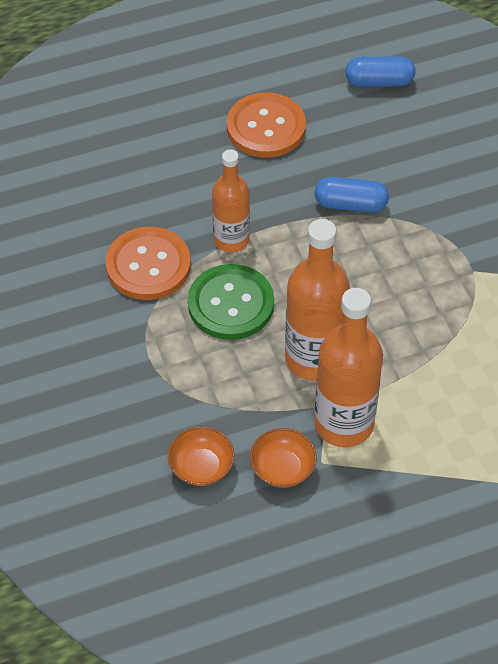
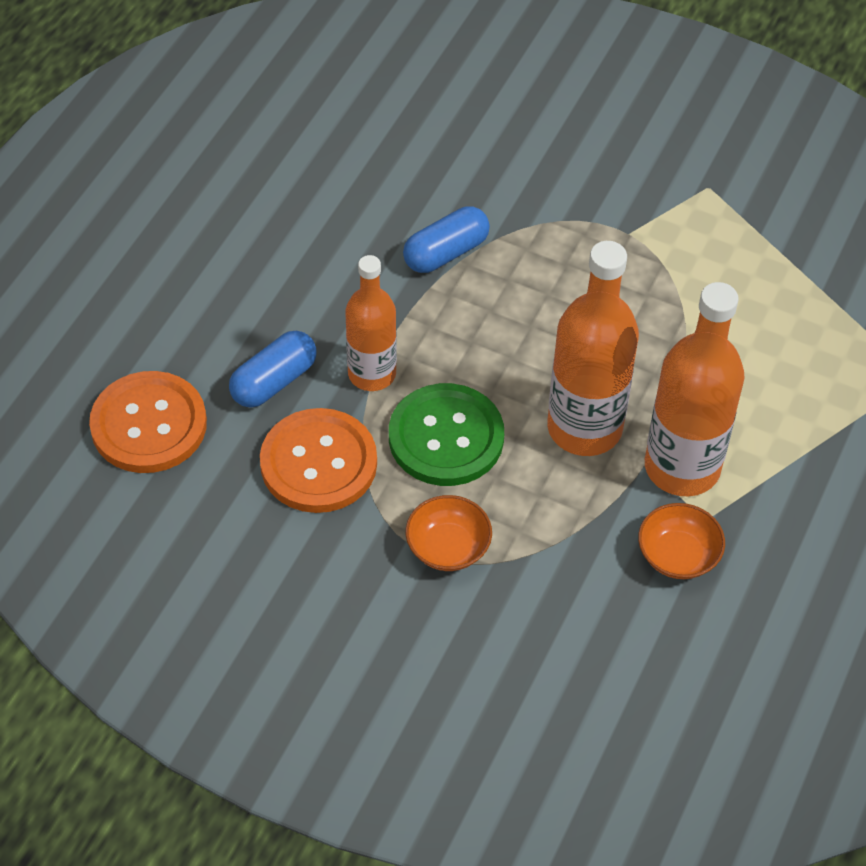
camera: 45 degrees left, 0 degrees up
(201, 466) = (604, 617): orange bowl -> orange bowl (448, 547)
(266, 127) = (274, 235): orange button -> orange button (149, 425)
(379, 82) = (333, 111): blue capsule -> blue capsule (274, 381)

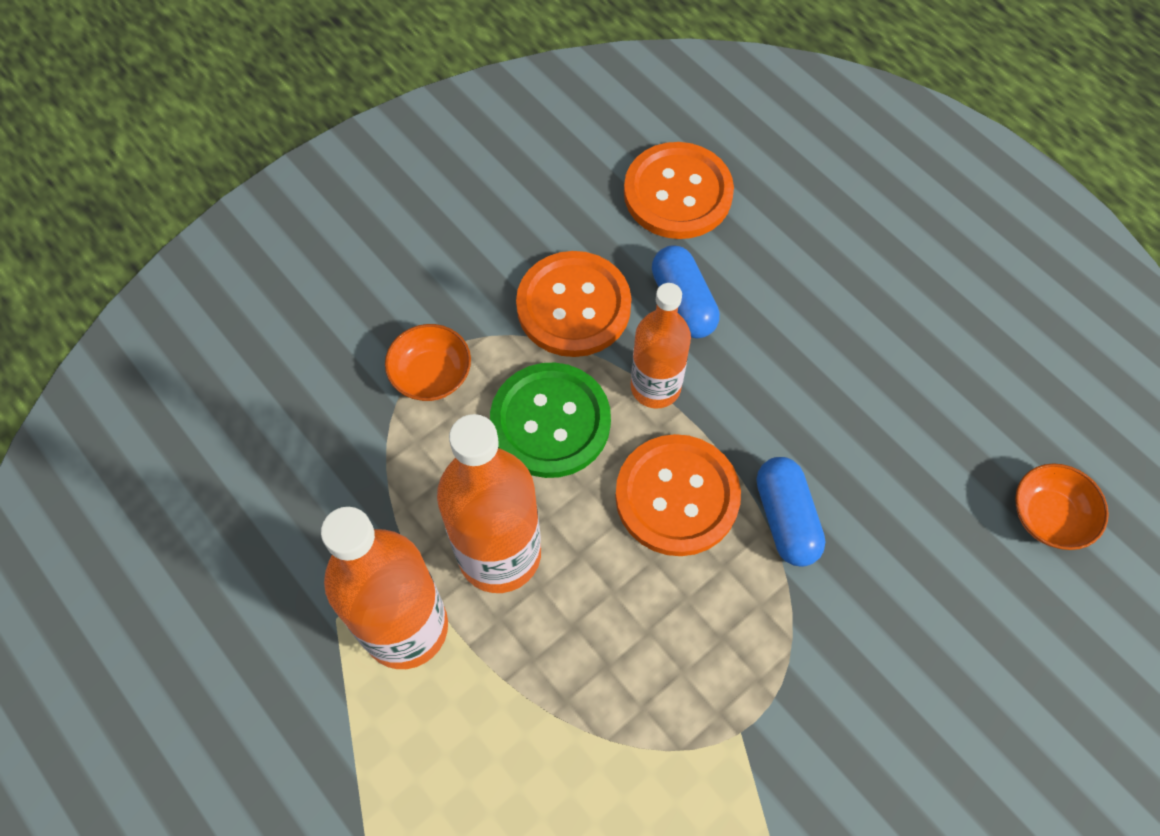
camera: 115 degrees right, 10 degrees up
(466, 327) = (677, 496): none -> orange button
(678, 555) = (312, 571): orange bowl -> orange bowl (1049, 516)

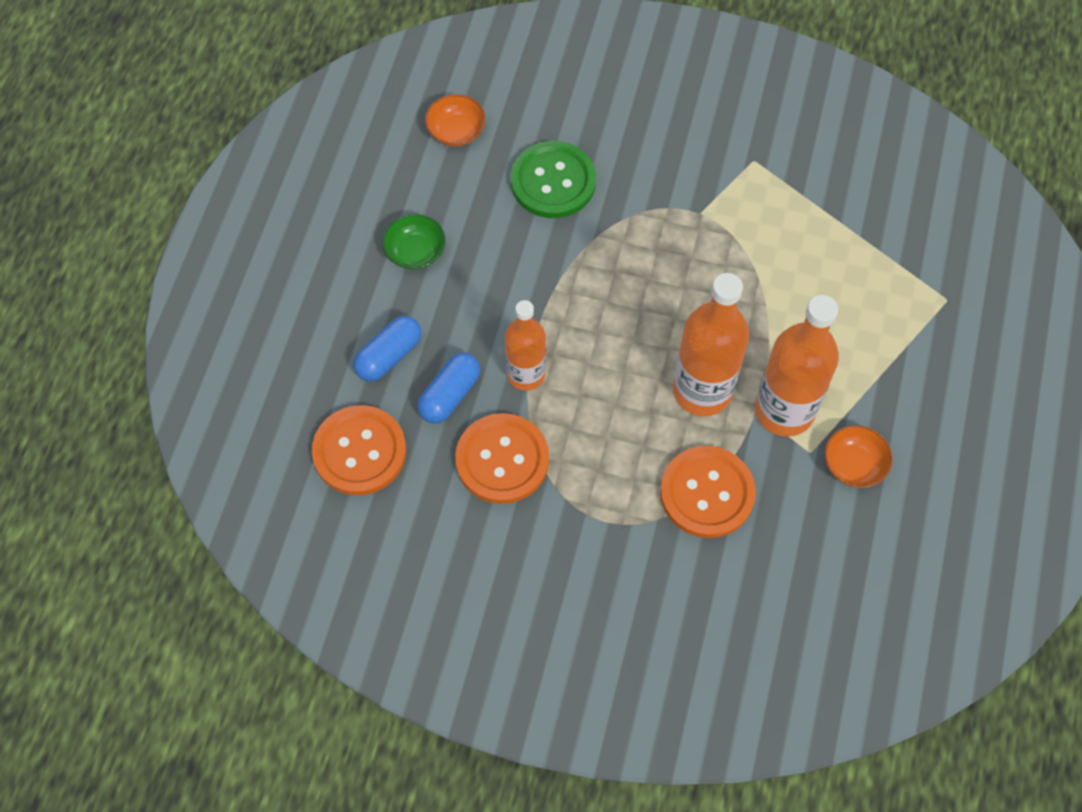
camera: 125 degrees left, 0 degrees up
(431, 375) = (619, 513): orange bowl -> orange bowl (853, 465)
(550, 422) = (596, 419): green button -> green button (553, 181)
(677, 496) = (590, 319): orange button -> orange button (707, 493)
(786, 519) = (560, 256): blue capsule -> blue capsule (389, 356)
(890, 371) = (415, 252): none -> green bowl

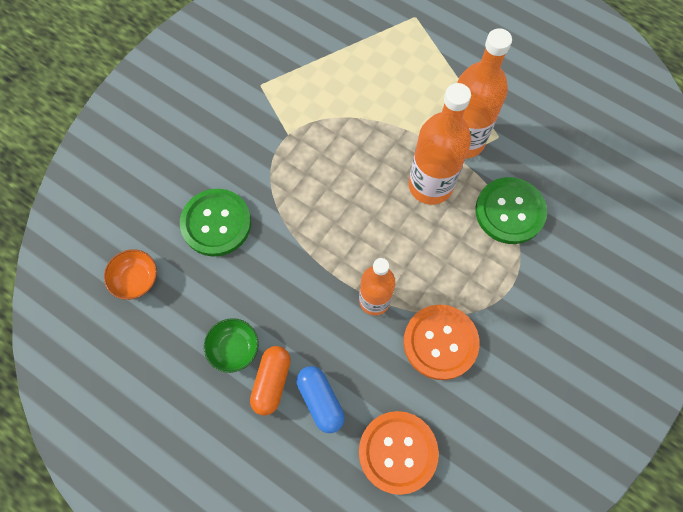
camera: 70 degrees left, 5 degrees up
(392, 301) = (272, 382): none -> orange capsule
(450, 395) = (372, 364): blue capsule -> none
(707, 493) = (510, 211): orange button -> green button
(853, 465) = (516, 115): orange bowl -> none

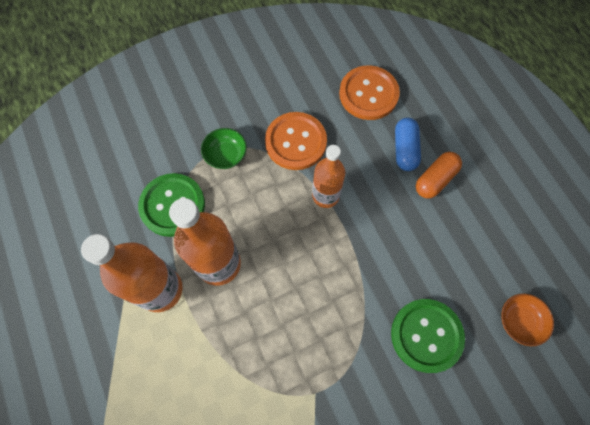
camera: 150 degrees left, 0 degrees up
(234, 348) = (454, 218): green bowl -> green bowl (226, 155)

